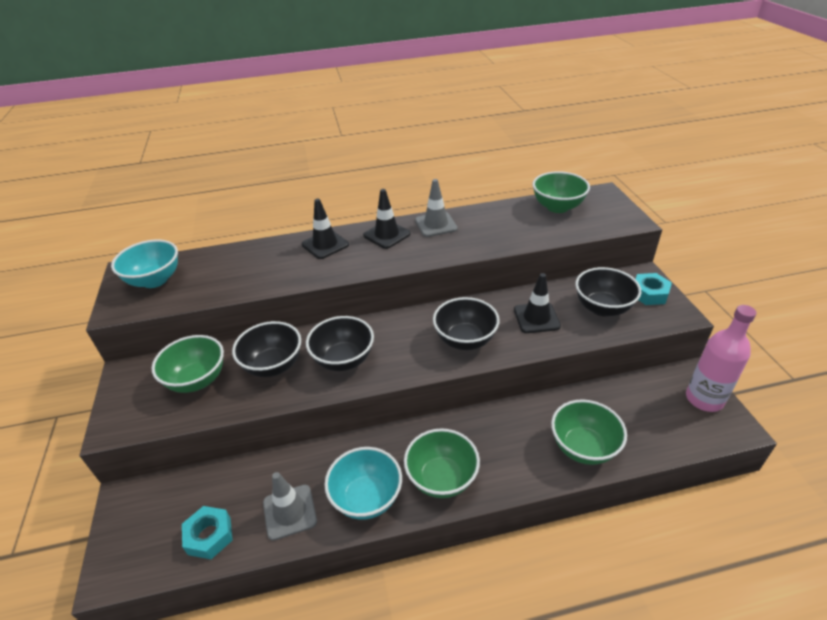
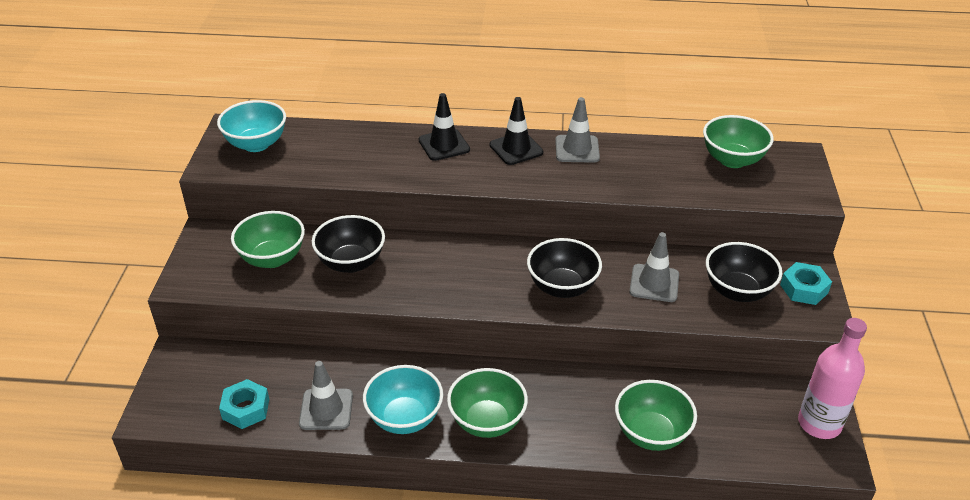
camera: 15 degrees right, 0 degrees up
(343, 360) = (424, 275): black bowl -> none
(536, 318) = (654, 283): black traffic cone -> grey traffic cone

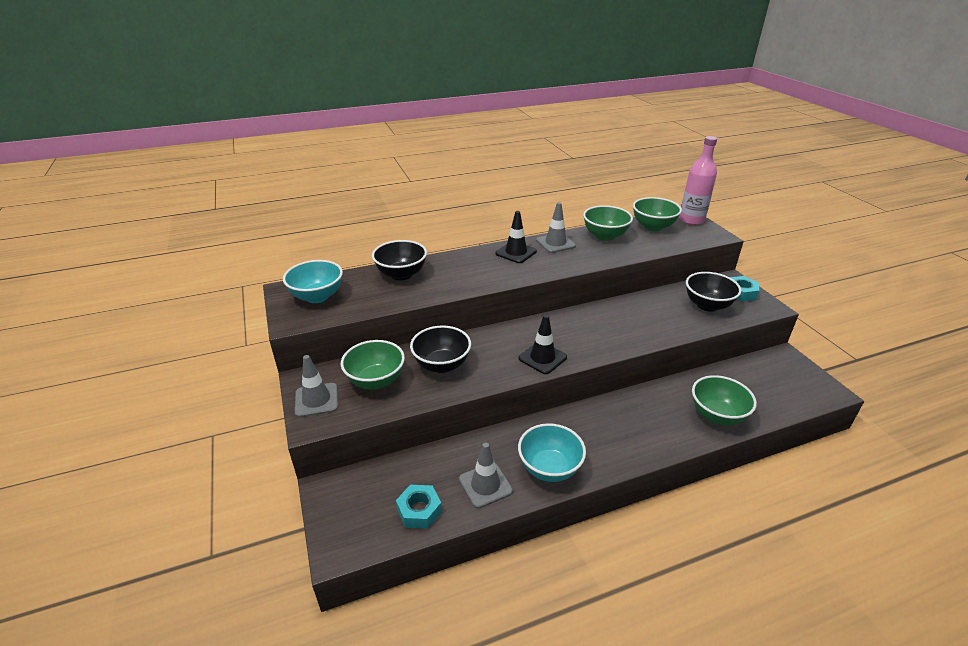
camera: 25 degrees left, 5 degrees down
(444, 145) = (464, 262): black traffic cone -> black traffic cone (542, 358)
(487, 421) = (608, 448): green bowl -> green bowl (605, 236)
(562, 287) = (603, 335): black bowl -> black bowl (401, 274)
(654, 283) = (656, 315): grey traffic cone -> grey traffic cone (316, 400)
(819, 423) = (800, 373): pink bottle -> pink bottle (691, 220)

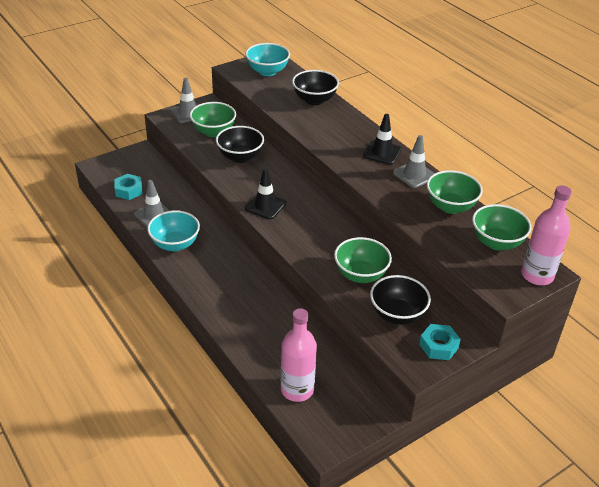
camera: 75 degrees right, 5 degrees up
(717, 415) = (260, 345): green bowl -> green bowl (360, 275)
(771, 399) = (297, 390): none -> pink bottle

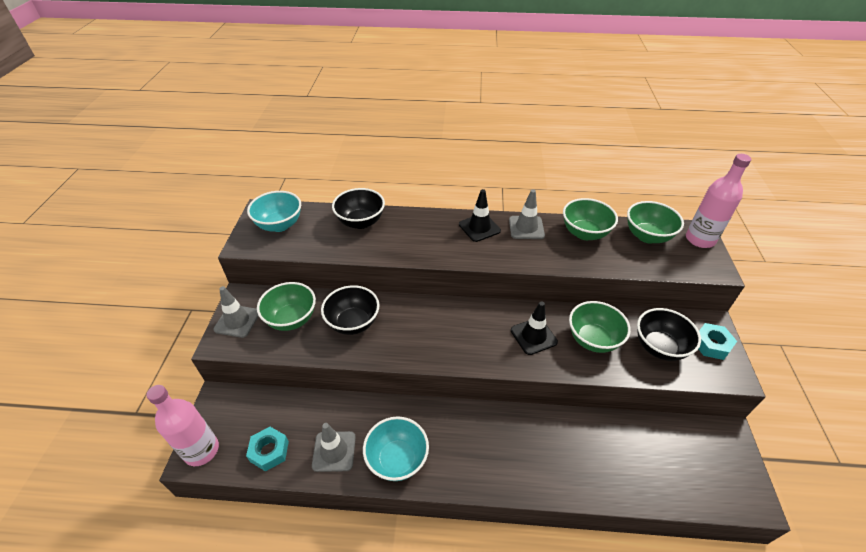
camera: 50 degrees left, 5 degrees up
(265, 206) = (444, 349): black traffic cone -> black traffic cone (533, 336)
(297, 390) = (673, 480): pink bottle -> pink bottle (201, 450)

